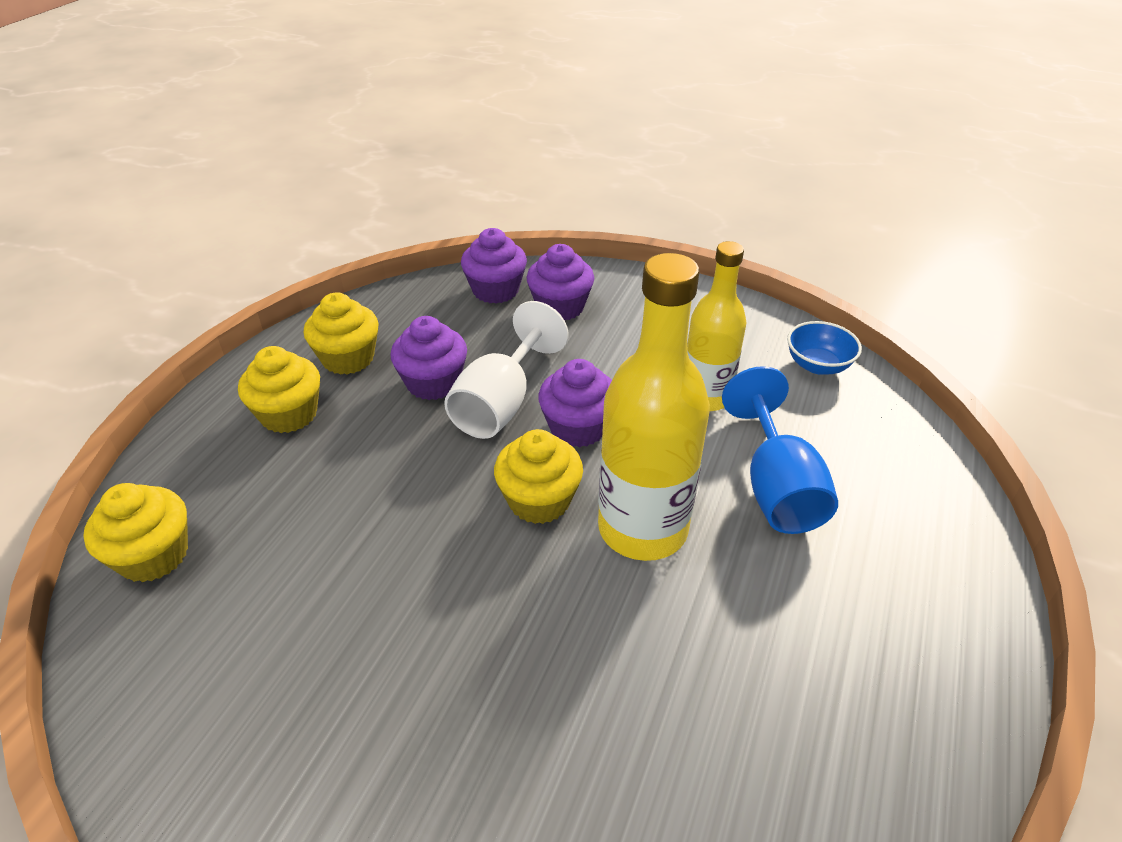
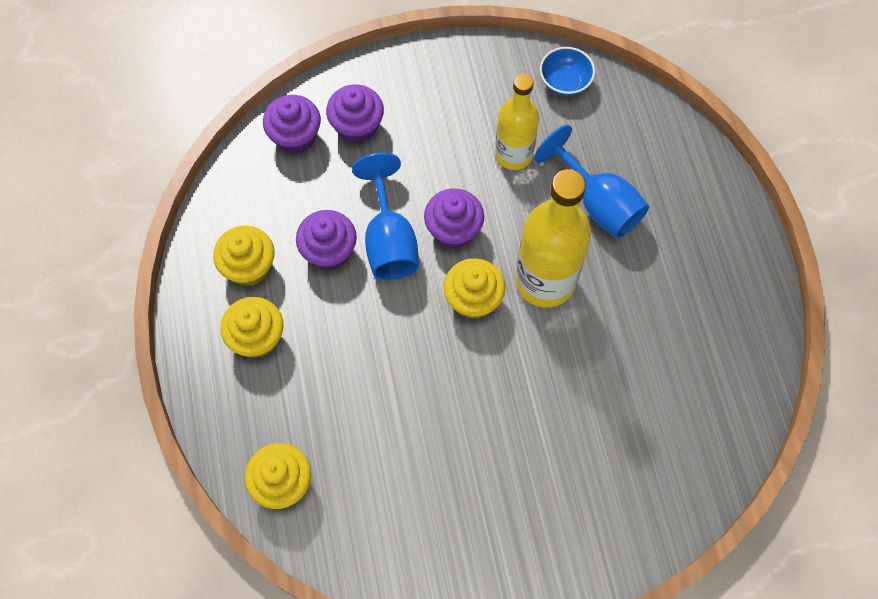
camera: 35 degrees left, 25 degrees up
(501, 404) = (389, 241): white goblet -> blue goblet

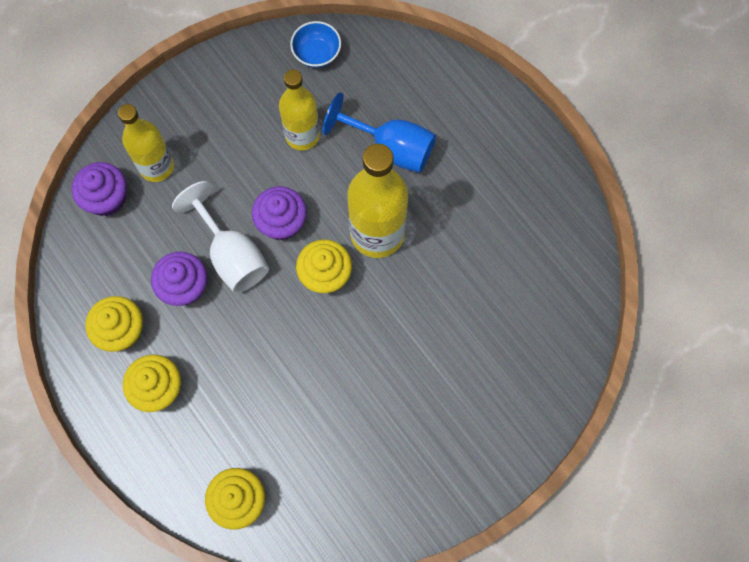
camera: 25 degrees left, 5 degrees up
(357, 126) = (157, 166): purple cupcake -> yellow bottle
(389, 241) = (232, 255): blue goblet -> white goblet

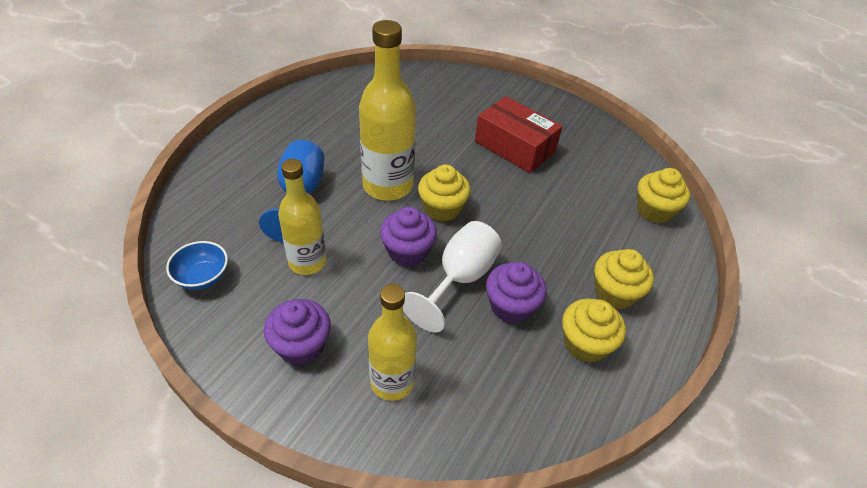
camera: 115 degrees left, 25 degrees down
(107, 198) = (453, 420): purple cupcake -> purple cupcake (301, 345)
(395, 396) = (514, 147): none -> red box

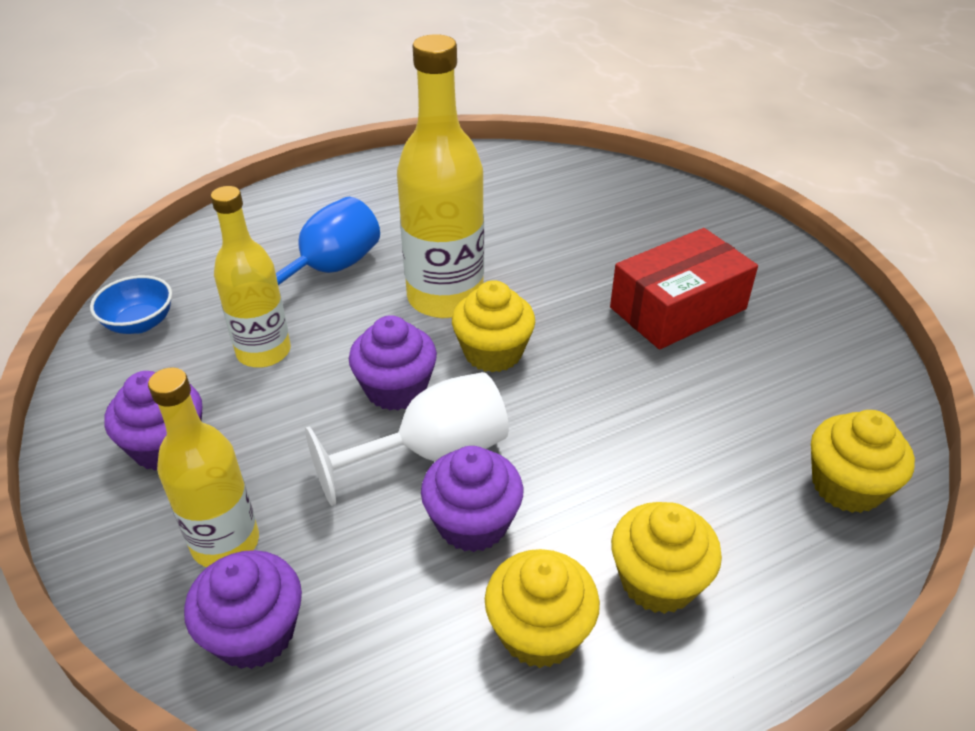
camera: 35 degrees right, 5 degrees down
(453, 419) = (255, 633): none -> purple cupcake
(514, 147) = (677, 308): red box -> red box turned 75 degrees clockwise

